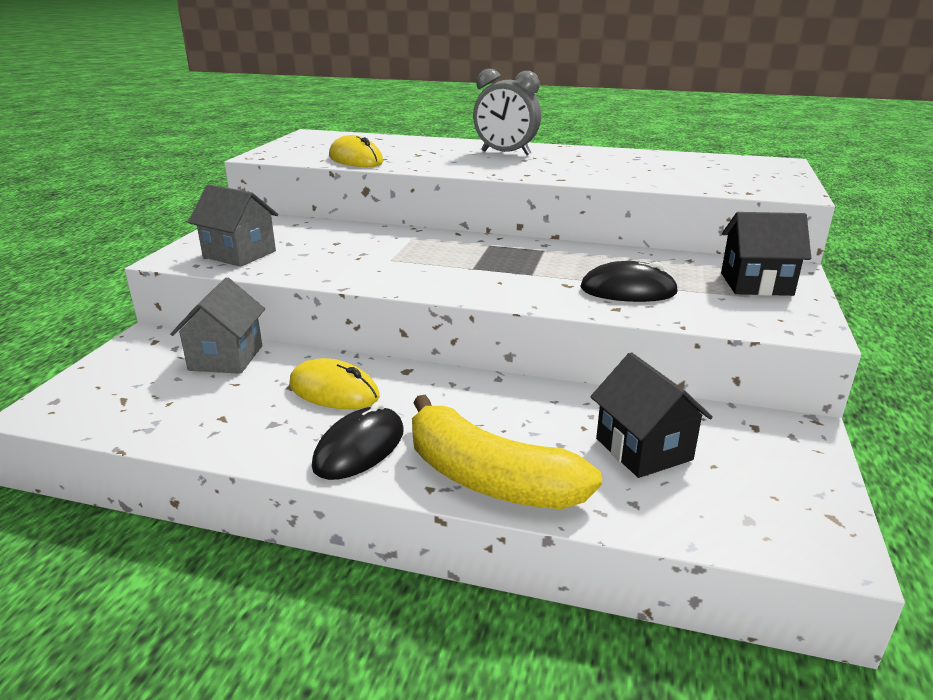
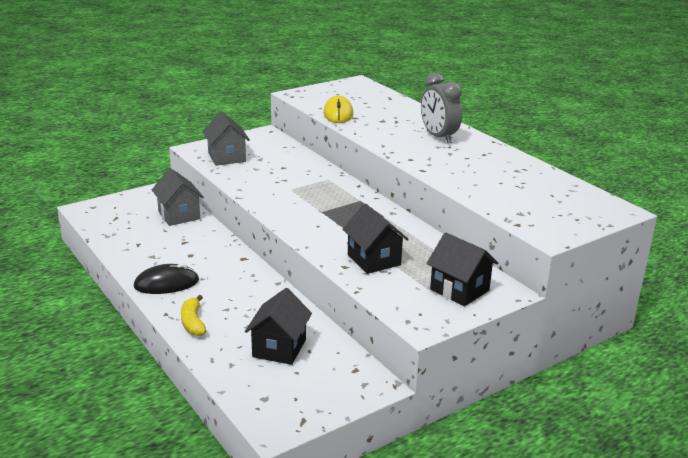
camera: 40 degrees right, 0 degrees up
(226, 358) = (179, 215): grey house -> grey house turned 75 degrees counterclockwise
(334, 391) = (197, 253): yellow mouse -> none
(488, 478) = (193, 322): yellow banana -> yellow banana, size x0.51
(628, 290) = (374, 260): black mouse -> black house

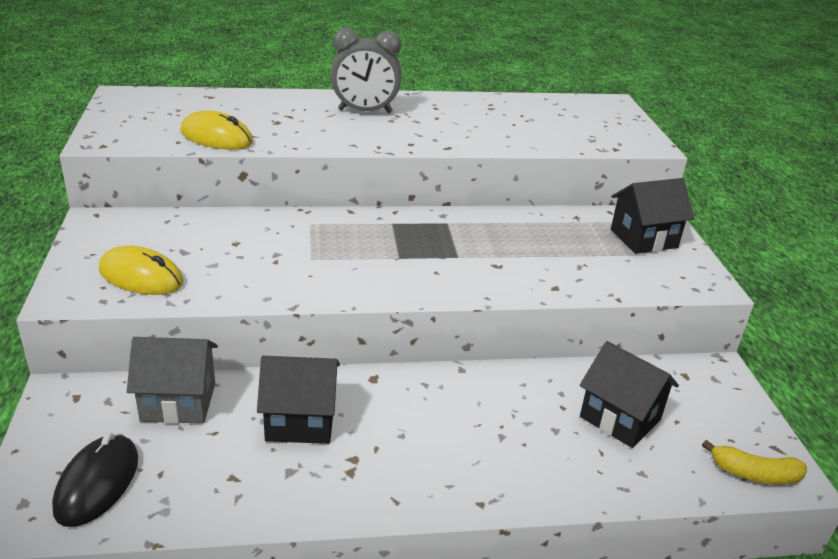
camera: 65 degrees left, 5 degrees up
(166, 283) = (392, 478): black mouse -> black mouse (97, 483)
(193, 322) = (521, 480): yellow banana -> yellow banana (754, 474)
(227, 157) = (141, 276): grey house -> yellow mouse
(374, 260) = (551, 264): black house -> black house (300, 421)

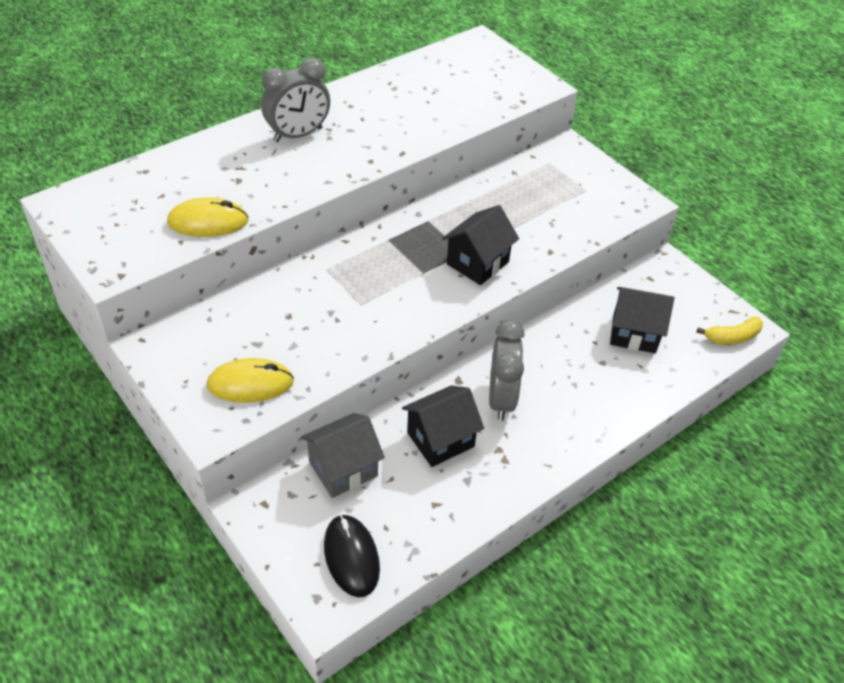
camera: 30 degrees left, 15 degrees up
(403, 413) = (501, 399): none -> grey clock
(643, 239) = (574, 175): black house -> black house (477, 263)

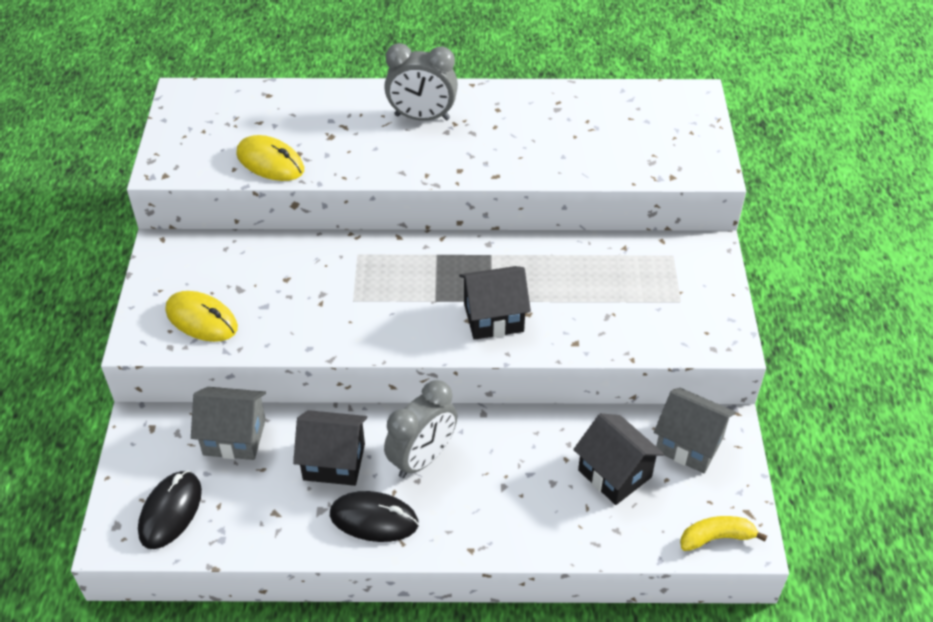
camera: 40 degrees right, 0 degrees up
(512, 461) = (374, 519): none -> black mouse
(658, 288) = (689, 444): none -> grey house
(732, 337) = (716, 537): yellow banana -> yellow banana turned 150 degrees clockwise

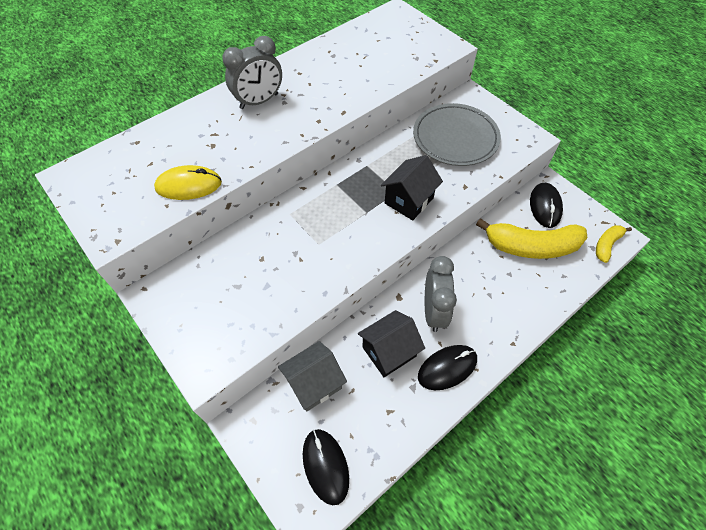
camera: 40 degrees left, 10 degrees up
(202, 319) = (233, 324): yellow mouse -> none
(614, 473) = (531, 246): black house -> yellow banana
(629, 285) = (455, 138): none -> grey plate
(689, 444) = (545, 206): grey house -> black mouse

